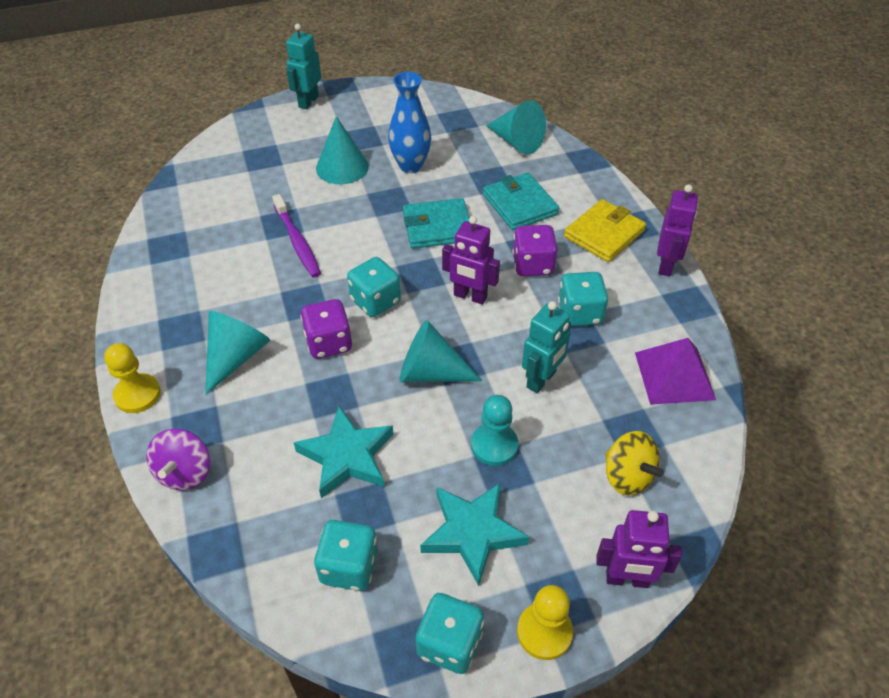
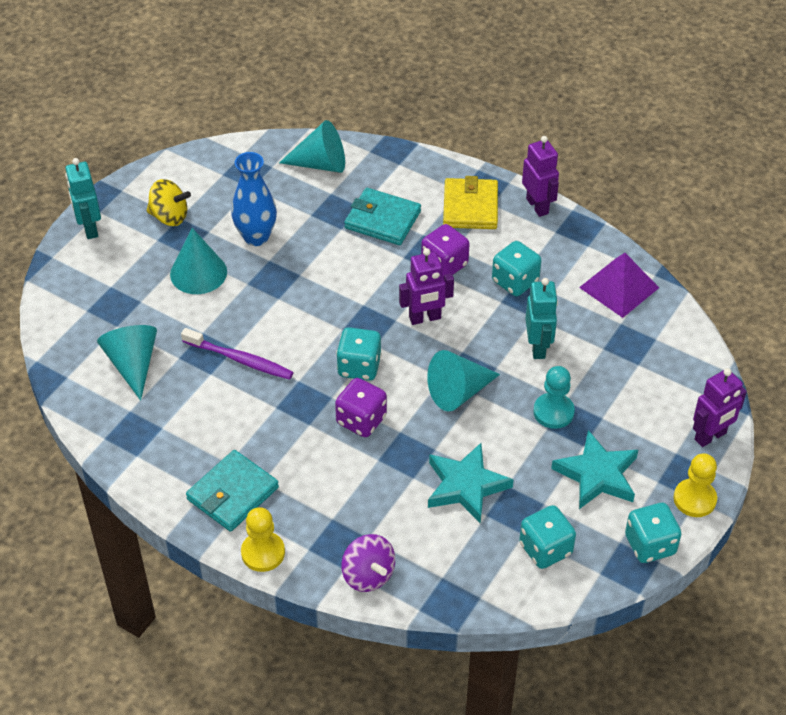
camera: 40 degrees left, 0 degrees up
(235, 357) = (303, 476): turquoise cone -> turquoise cone (133, 364)
(437, 227) = (339, 278): turquoise wallet -> turquoise wallet (233, 493)
(627, 476) = (653, 375): yellow spinning top -> yellow spinning top (169, 217)

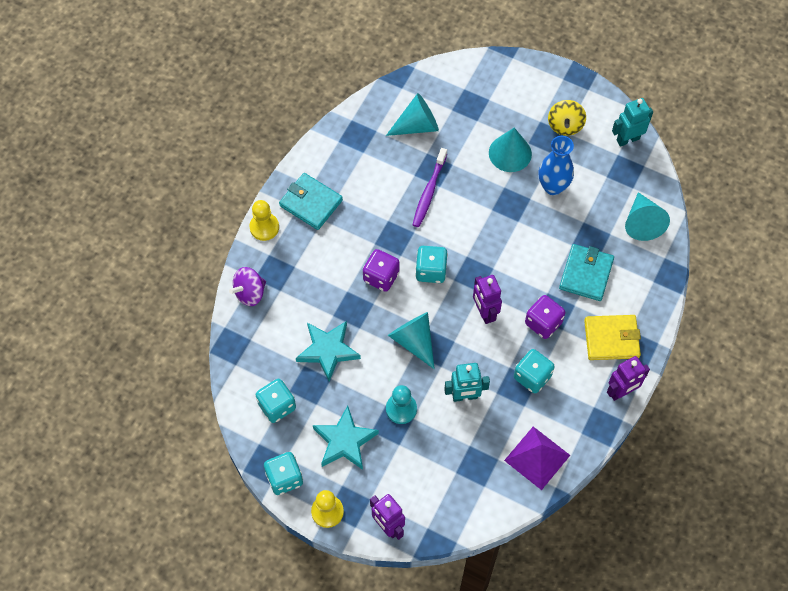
camera: 85 degrees right, 15 degrees up
(89, 228) = (544, 76): turquoise robot -> turquoise robot (627, 139)

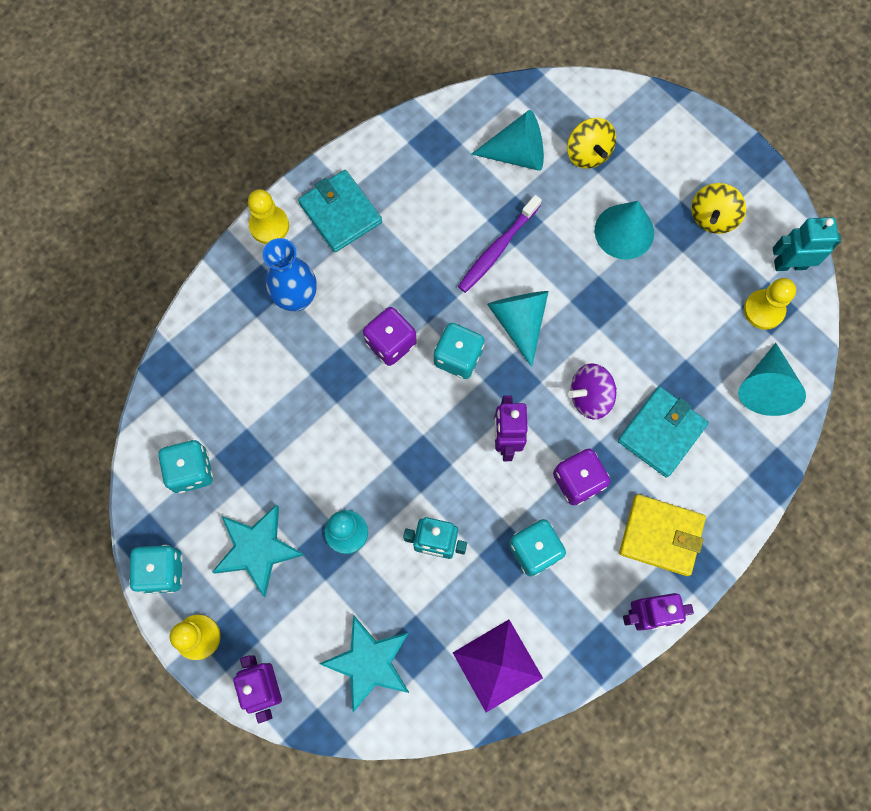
camera: 20 degrees right, 10 degrees up
(250, 293) = (217, 307): purple spinning top -> purple spinning top (590, 397)
(328, 350) = (284, 419): turquoise star -> turquoise star (369, 663)
(414, 341) = (399, 445): turquoise cone -> turquoise cone (519, 322)
(465, 110) = (588, 153): none -> yellow spinning top
(553, 186) = (663, 296): blue vase -> blue vase (296, 298)
(622, 174) = (763, 310): none -> yellow pawn

